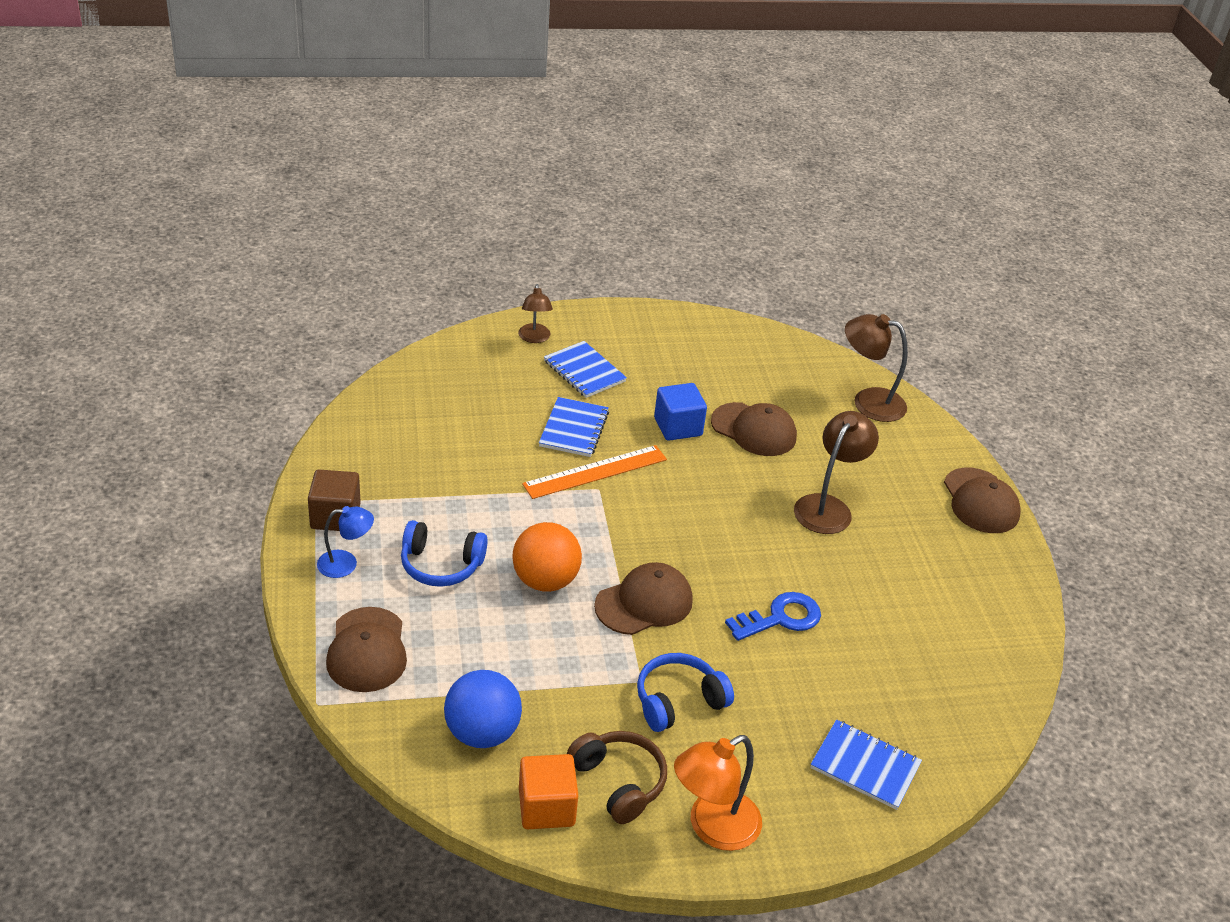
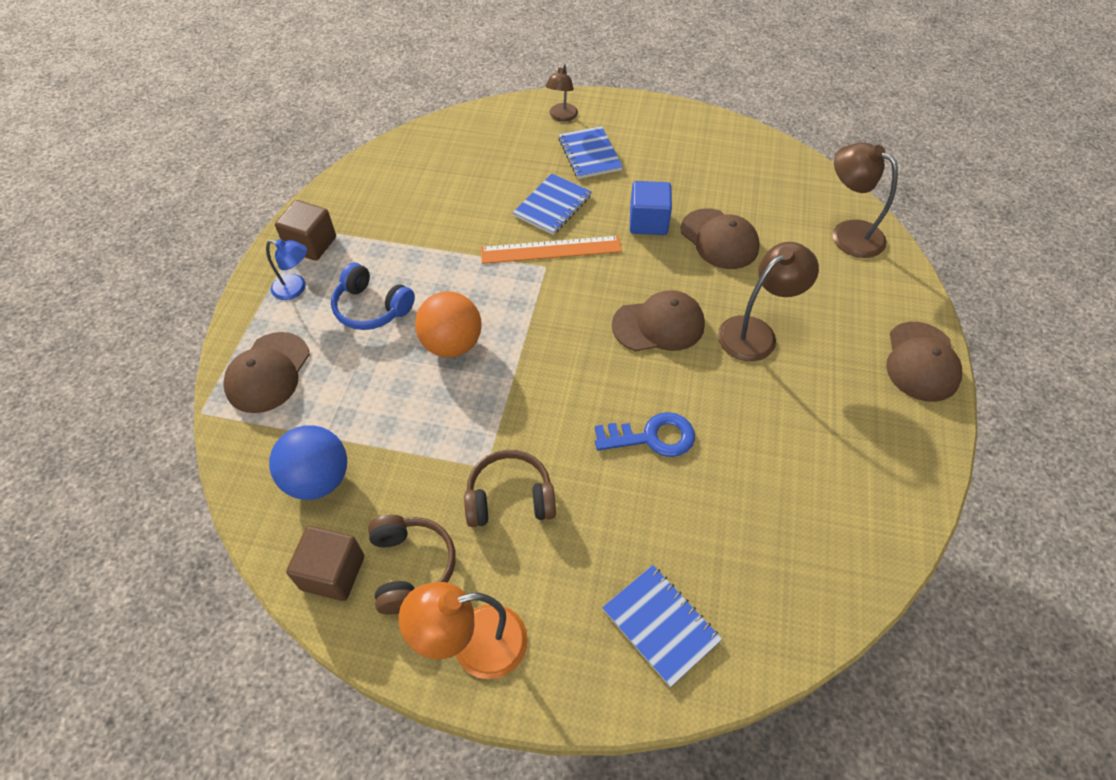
camera: 25 degrees right, 15 degrees up
(546, 807) = (333, 573): orange cube -> brown cube
(644, 603) = (529, 388): brown cap -> brown cap (659, 325)
(678, 701) = (510, 498): blue headphones -> brown headphones

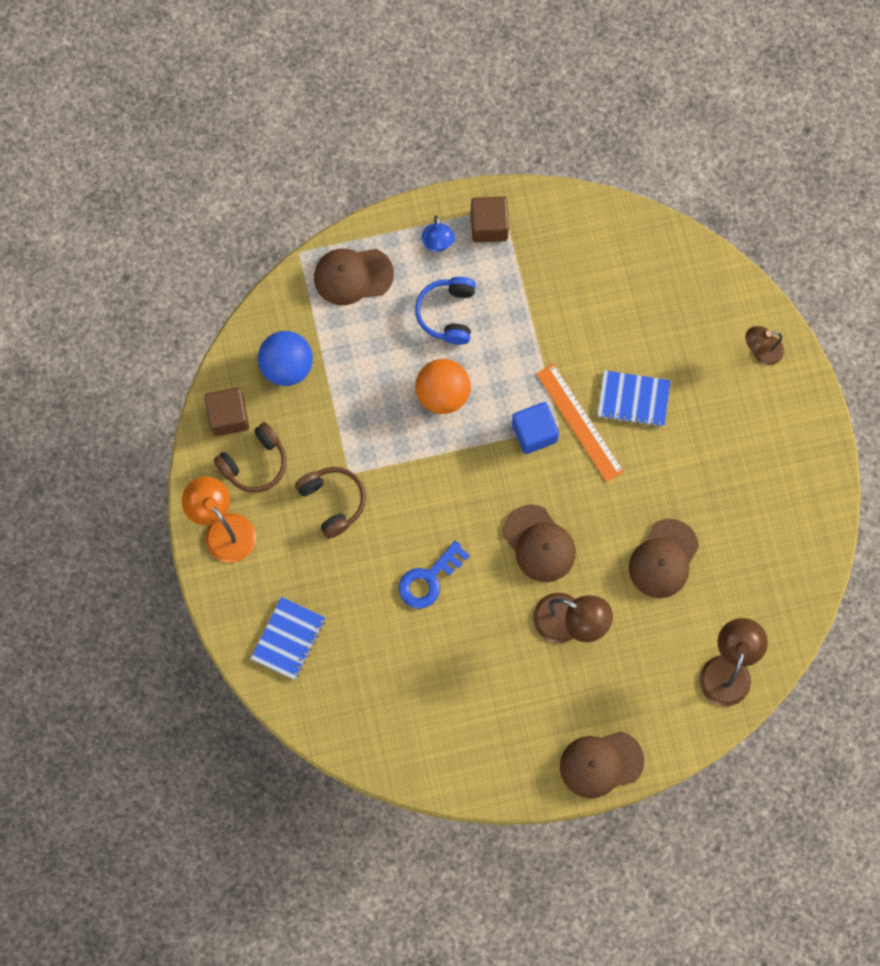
camera: 65 degrees right, 20 degrees up
(589, 154) = (719, 401): blue notebook -> none
(648, 222) = (654, 490): blue cube -> blue cube (534, 433)
(652, 437) = (429, 579): blue key -> blue key turned 75 degrees clockwise

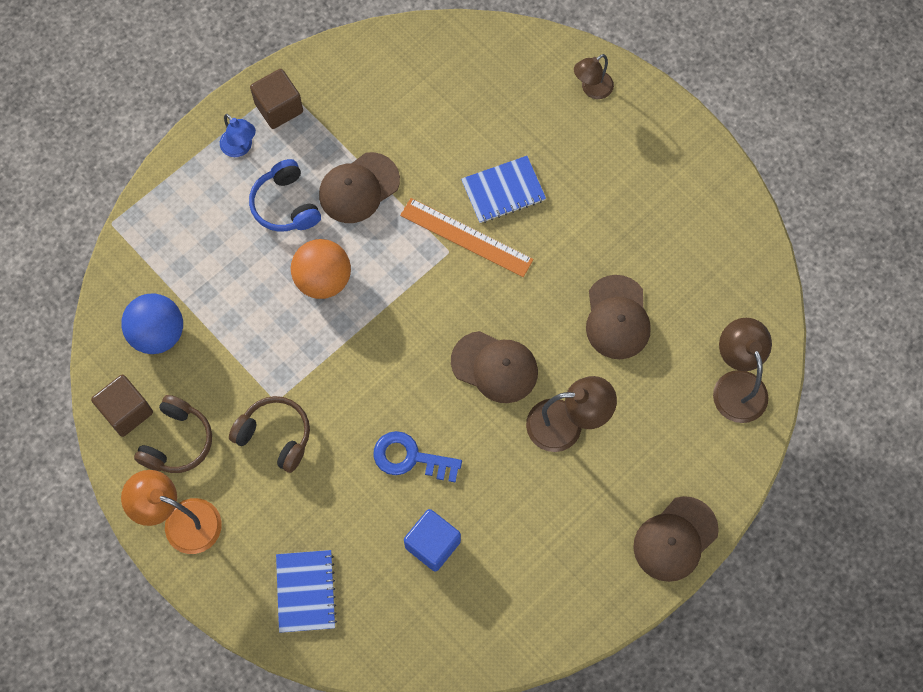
camera: 30 degrees left, 5 degrees down
(353, 276) = (175, 218): brown cap -> brown cap (359, 188)
(429, 579) = (410, 458): blue key -> blue key turned 90 degrees clockwise
(534, 433) = (430, 269): blue cube -> blue cube (432, 544)

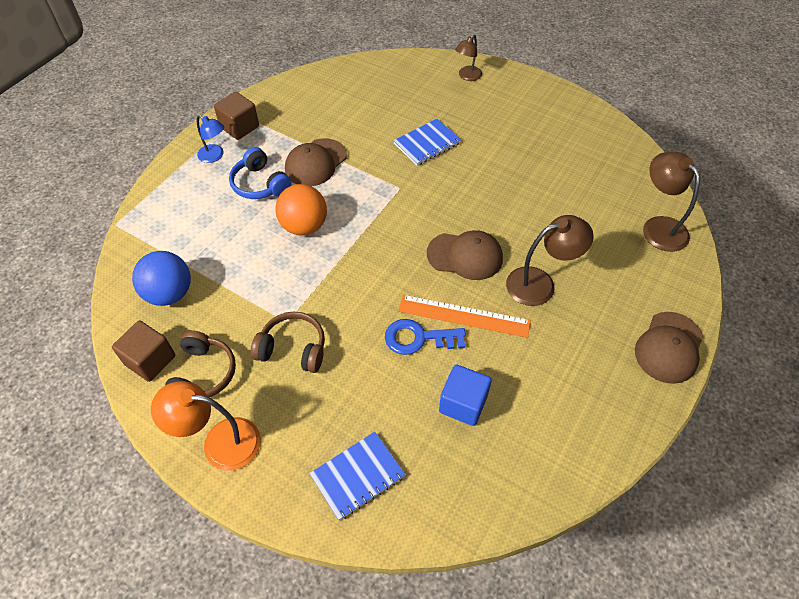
camera: 15 degrees left, 15 degrees down
(306, 591) = (357, 476): blue notebook -> blue notebook turned 75 degrees clockwise
(466, 237) = (410, 176): orange ruler -> orange ruler (464, 316)
(617, 318) = (546, 203): brown cap -> none

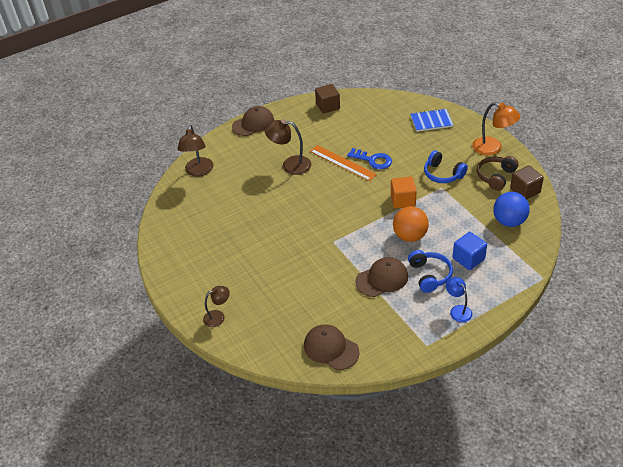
camera: 150 degrees left, 10 degrees down
(239, 127) = (430, 331): brown cube -> brown cube (328, 106)
(293, 349) = (443, 174): brown headphones -> blue headphones
(336, 278) = (403, 200): none -> orange cube
(427, 143) = (293, 267): blue notebook -> none
(463, 403) = (368, 131): blue cube -> blue cube (468, 259)
(465, 256) = (320, 189): brown cap -> brown cap (331, 348)

